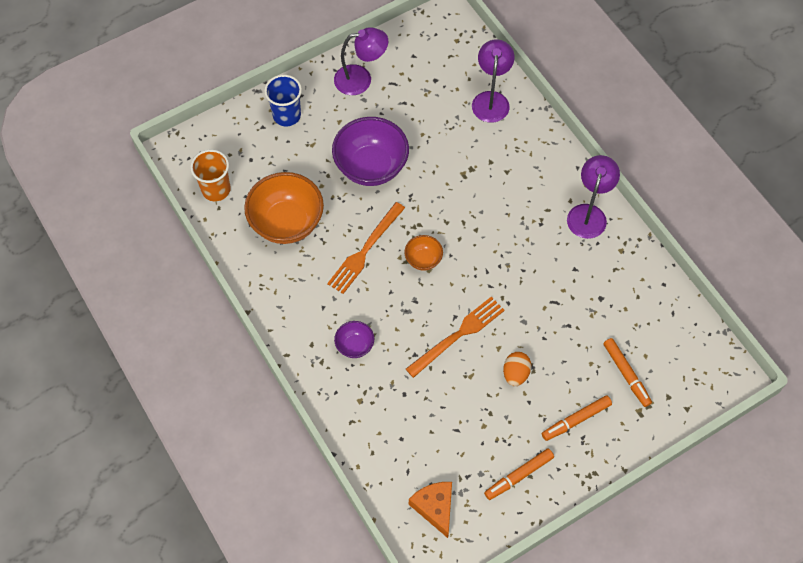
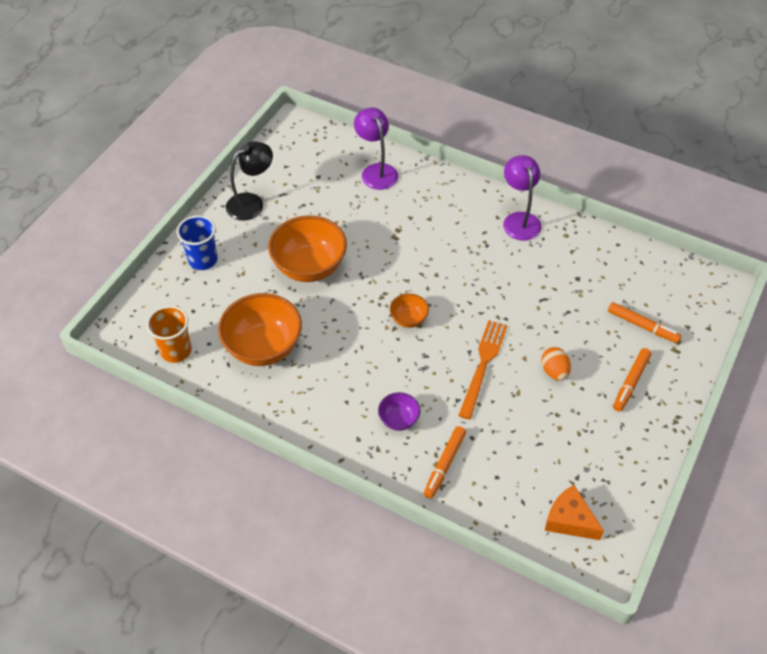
camera: 30 degrees left, 10 degrees down
(361, 79) = (252, 203): purple lamp -> black lamp
(365, 250) = (352, 336): orange fork -> none
(371, 167) = (309, 267): purple bowl -> orange bowl
(518, 476) = (619, 453): orange marker -> orange marker (444, 465)

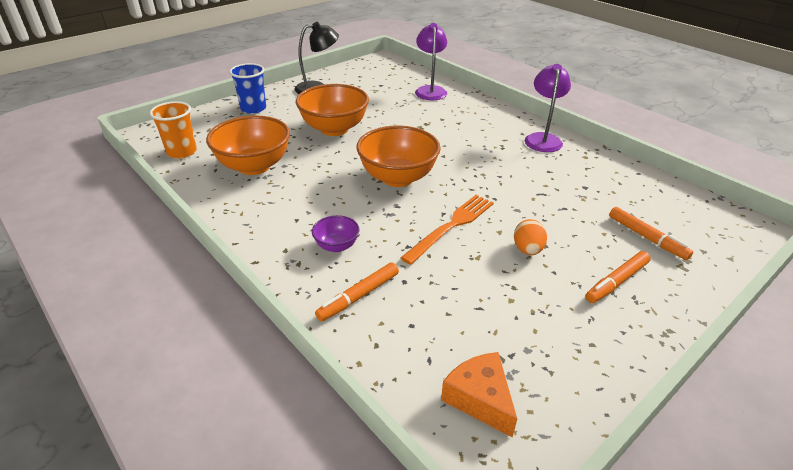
camera: 20 degrees right, 15 degrees down
(408, 319) = (398, 178): orange bowl -> orange bowl, size x2.05

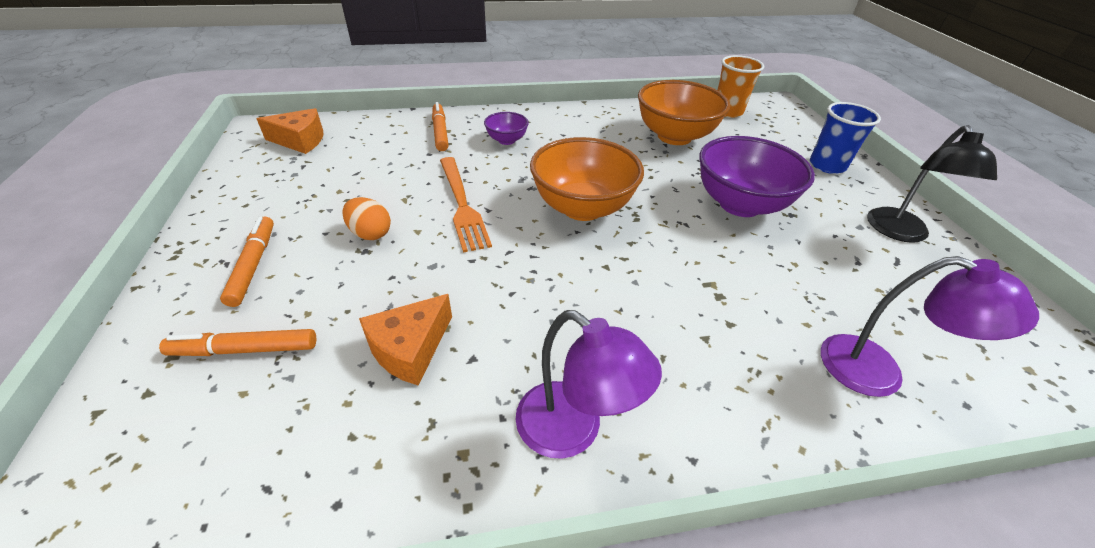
camera: 120 degrees right, 5 degrees up
(334, 129) = (740, 204): orange bowl -> purple bowl
(570, 189) = (410, 348): none -> orange cheese

